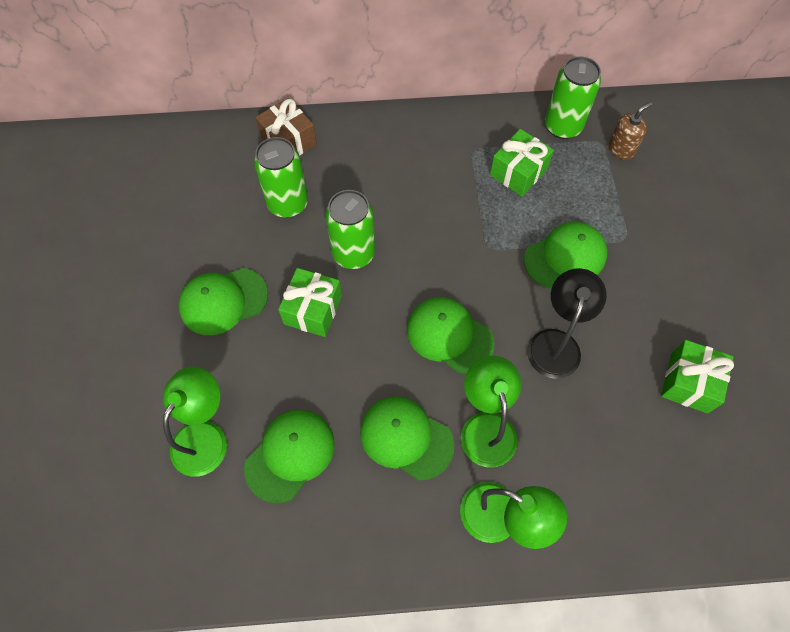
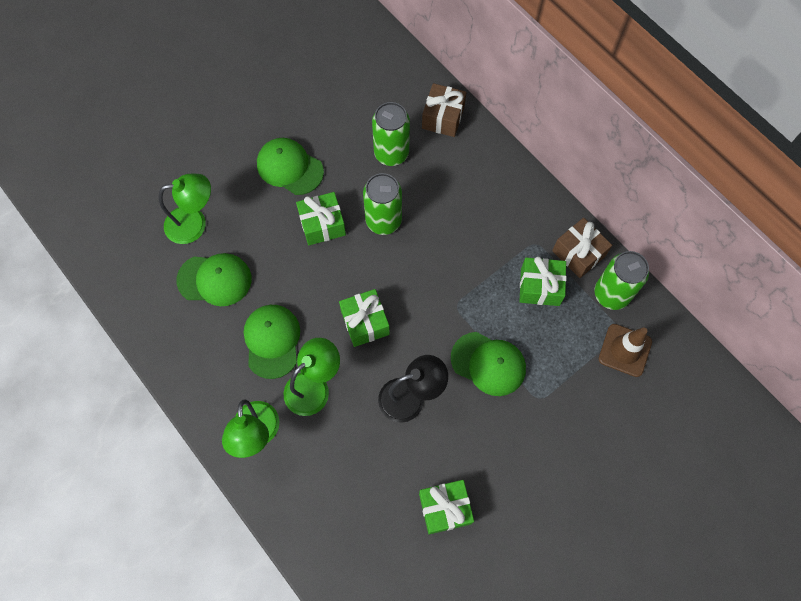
camera: 55 degrees right, 5 degrees up
(449, 336) = (365, 322): green cap -> green gift
(507, 126) = (578, 253): none -> brown gift
(621, 149) = (625, 350): brown soap dispenser -> brown traffic cone

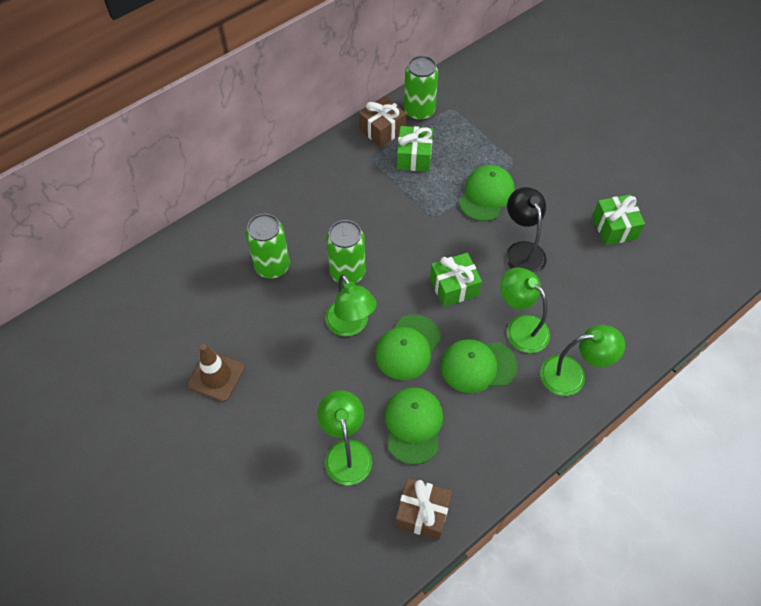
camera: 90 degrees left, 10 degrees down
(290, 167) = (282, 358): green cap -> green cap (408, 347)
(322, 224) = (350, 325): green gift -> green lamp
(443, 117) = (235, 223): brown gift -> brown gift (422, 513)
(625, 350) = (467, 106): brown traffic cone -> brown traffic cone (216, 376)

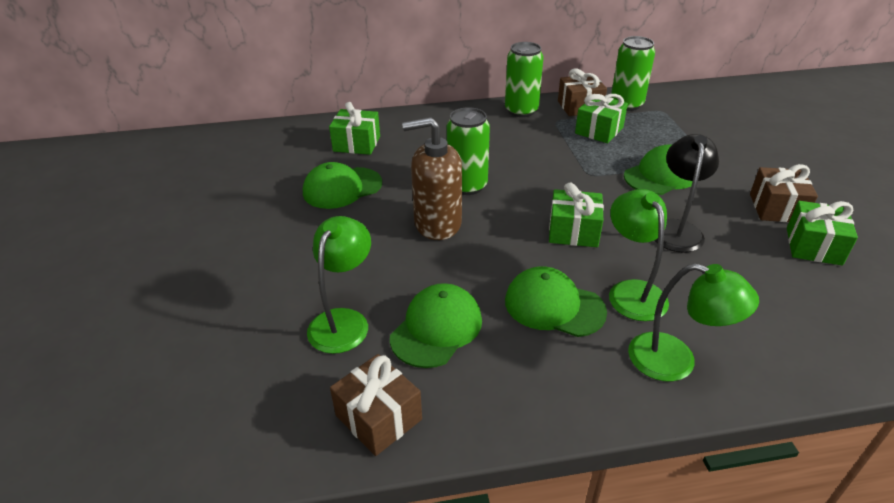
camera: 30 degrees right, 20 degrees down
(216, 376) = (278, 214): brown traffic cone -> none
(219, 262) = (357, 144): none -> green gift
(272, 266) = (399, 160): green can -> green can (521, 111)
(350, 325) = (437, 223): green lamp -> brown soap dispenser
(408, 347) = (484, 261): green cap -> green cap (342, 188)
(578, 197) = (776, 208): none -> brown gift

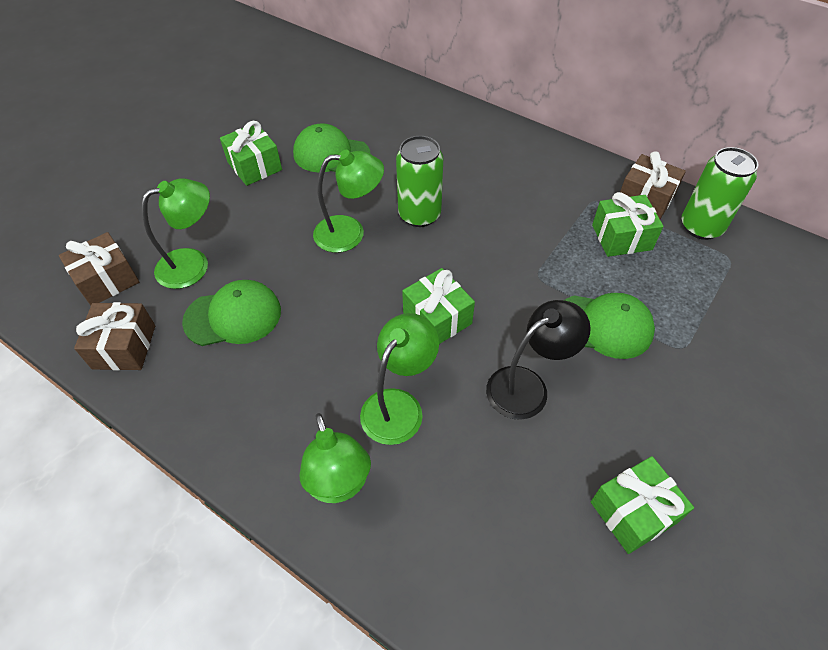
camera: 45 degrees right, 15 degrees up
(357, 144) = (395, 118): green gift -> green gift (254, 166)
(437, 223) = (350, 233): brown soap dispenser -> green lamp
(521, 111) = (579, 168): green can -> none
(554, 306) = (326, 366): green cap -> none
(776, 208) = (666, 447): brown gift -> brown gift (107, 280)

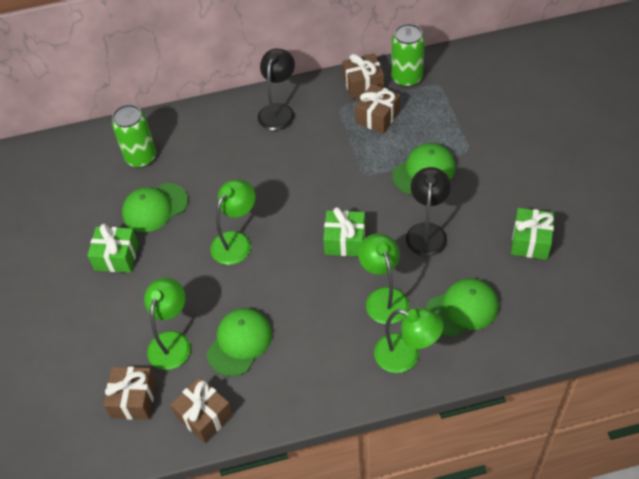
camera: 45 degrees left, 0 degrees up
(419, 215) = (260, 196): green can -> green can (141, 157)
(458, 501) = (462, 309): none -> green cap
(533, 160) = (278, 111): none -> black lamp
(621, 237) = (377, 117): green gift -> brown gift

